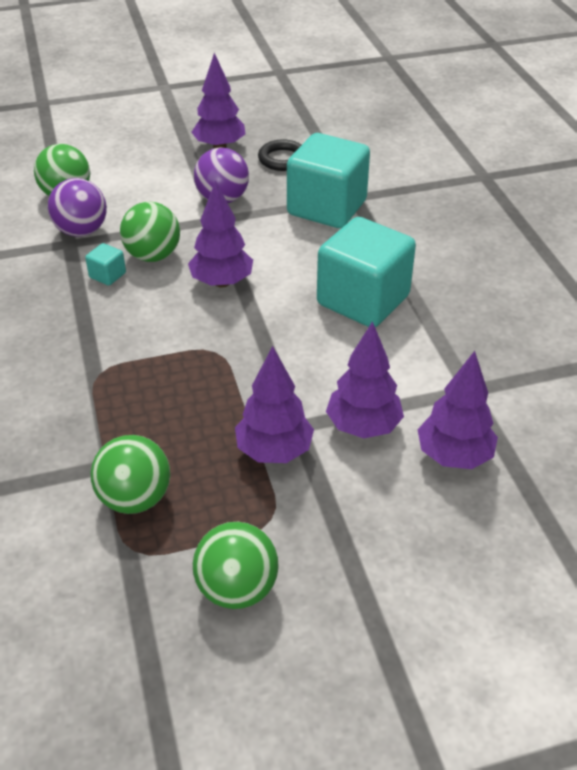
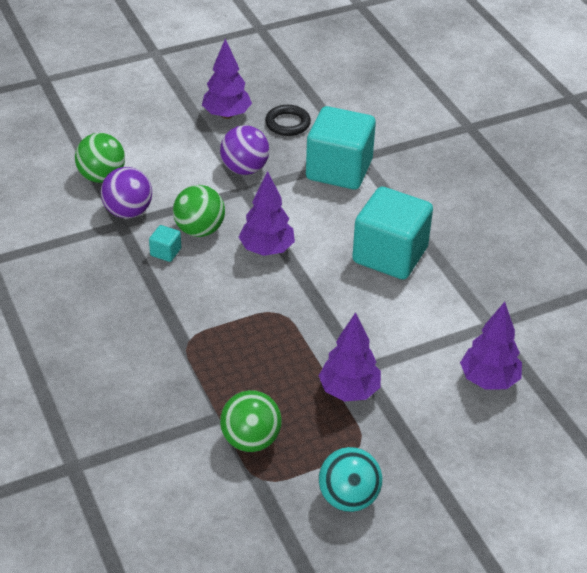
camera: 10 degrees left, 0 degrees up
(237, 588) = (348, 498): green ball -> turquoise ball
(363, 426) = (414, 364): purple tree -> none

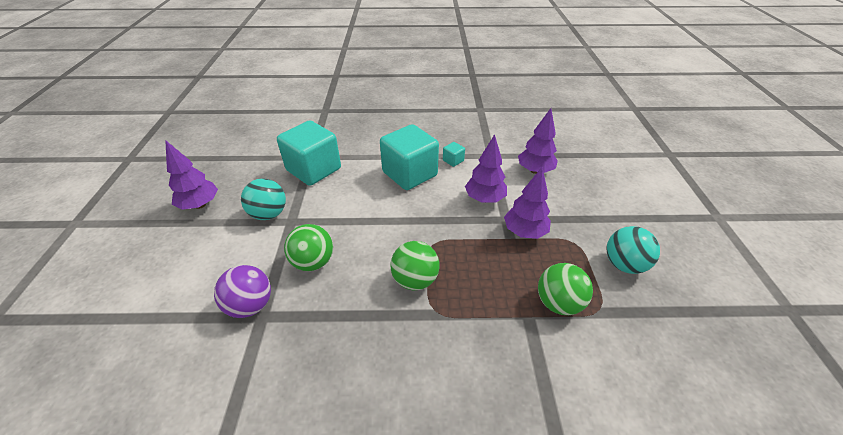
camera: 65 degrees left, 0 degrees up
(102, 177) = (187, 312): green ball -> green ball (415, 280)
(165, 252) = (322, 293): turquoise cube -> turquoise cube (453, 160)
(244, 169) = (269, 214): purple ball -> turquoise ball
(267, 249) = (364, 229): purple tree -> purple tree (484, 199)
(287, 123) = (244, 177): black ring -> none

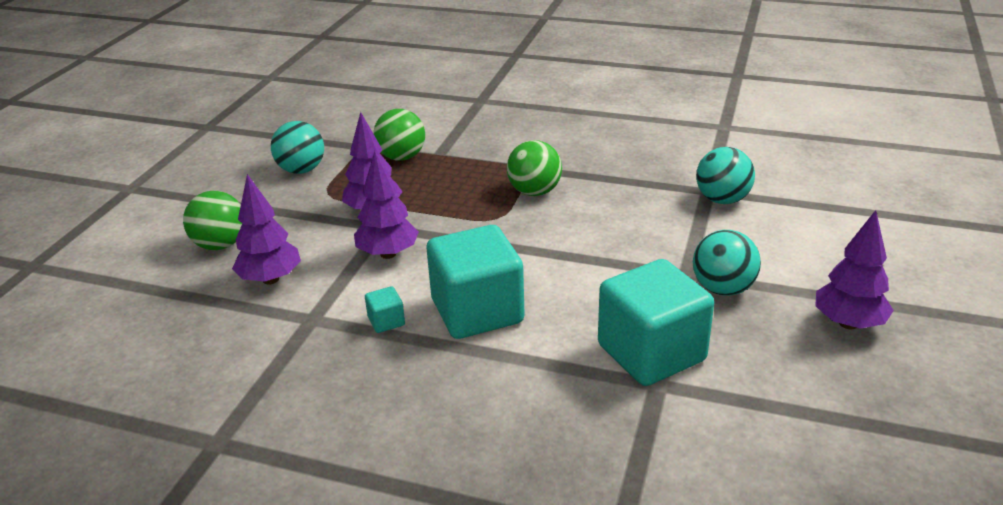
camera: 160 degrees left, 10 degrees down
(251, 305) = (722, 200): purple ball -> turquoise ball
(313, 262) = (652, 224): green ball -> green ball (220, 245)

